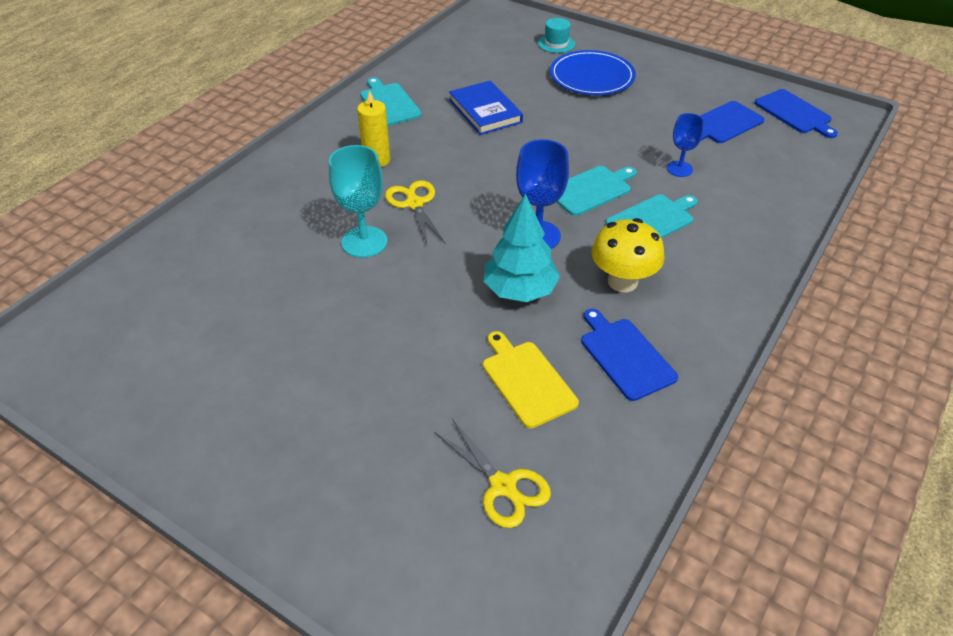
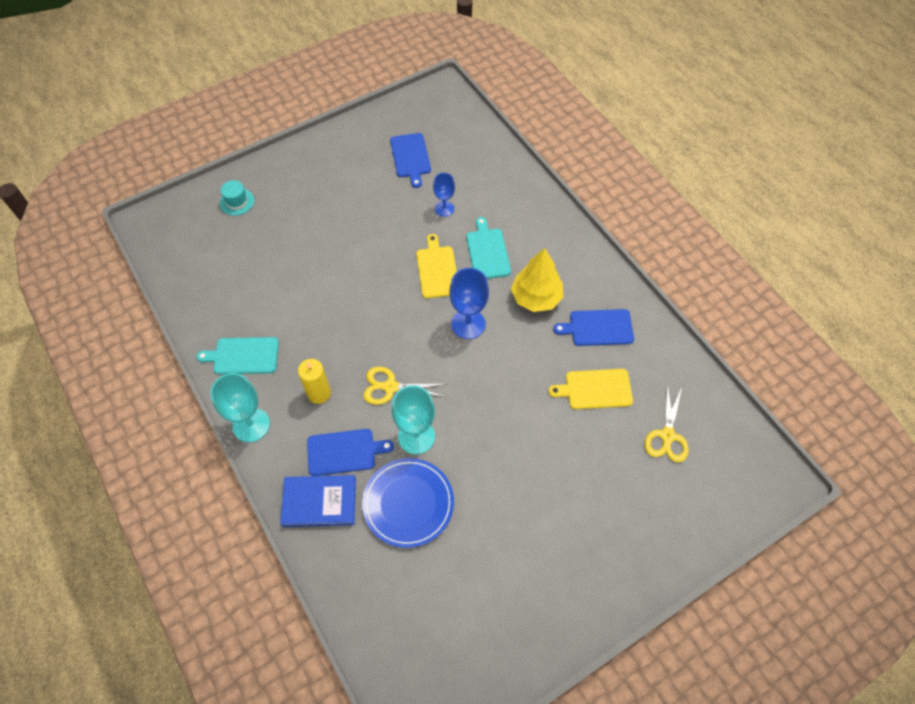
camera: 65 degrees left, 15 degrees up
(318, 132) = (251, 425): none -> turquoise goblet
(485, 111) = (301, 292): blue book -> blue book (319, 502)
(503, 486) = (667, 436): yellow scissors -> yellow scissors turned 120 degrees clockwise
(520, 290) = (516, 358): turquoise tree -> none
(591, 189) = (437, 269): turquoise cutting board -> yellow cutting board
(592, 77) = (301, 202): blue plate -> blue plate (408, 503)
(622, 281) = (536, 297): yellow mushroom -> yellow tree
(794, 113) = (423, 113): blue cutting board -> blue cutting board (344, 452)

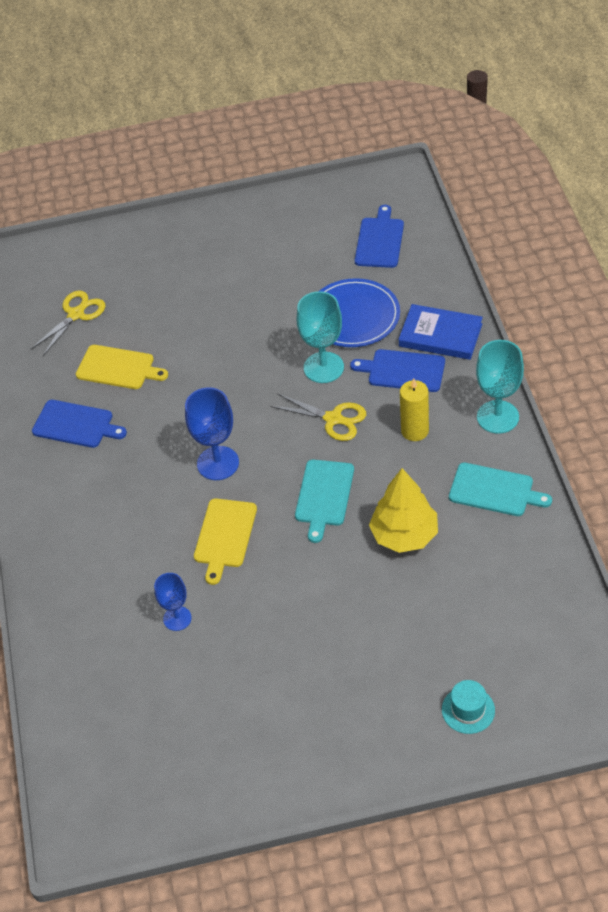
camera: 155 degrees left, 10 degrees down
(410, 157) = (187, 716): blue cutting board -> blue cutting board (379, 240)
(487, 251) = (151, 543): turquoise cutting board -> turquoise cutting board (324, 496)
(536, 297) = (124, 473): yellow tree -> yellow tree (404, 535)

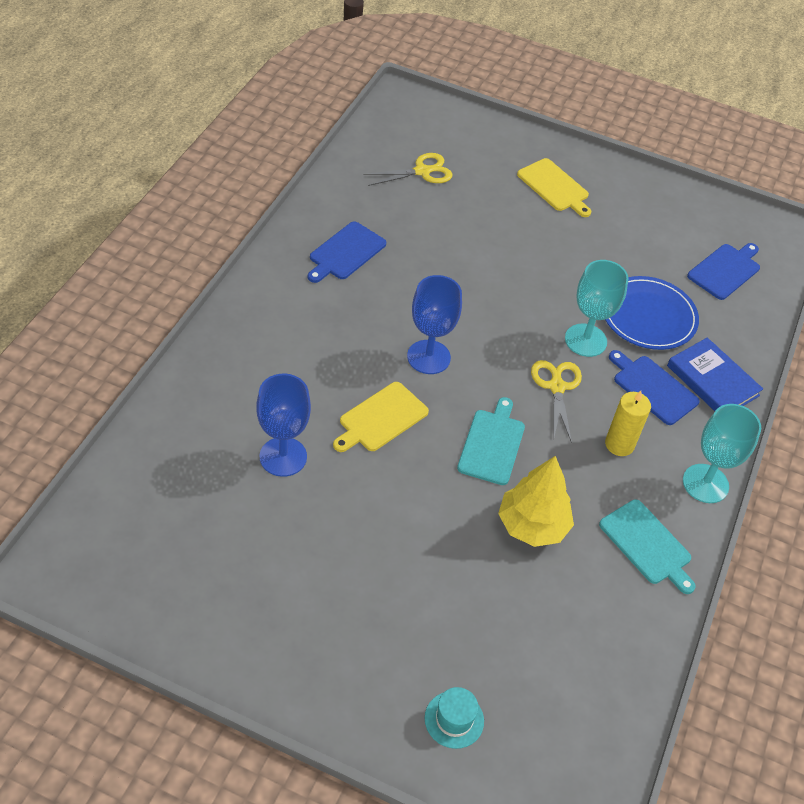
camera: 25 degrees right, 0 degrees up
(76, 425) = (345, 253): blue cutting board -> blue cutting board turned 75 degrees clockwise
(118, 368) = (418, 232): yellow cutting board -> yellow cutting board (554, 187)
(177, 618) = (283, 457): blue goblet -> blue goblet, size x1.61
(324, 496) = (492, 444): turquoise cutting board -> turquoise cutting board turned 150 degrees clockwise
(333, 419) = (556, 387): yellow scissors -> yellow scissors turned 150 degrees counterclockwise

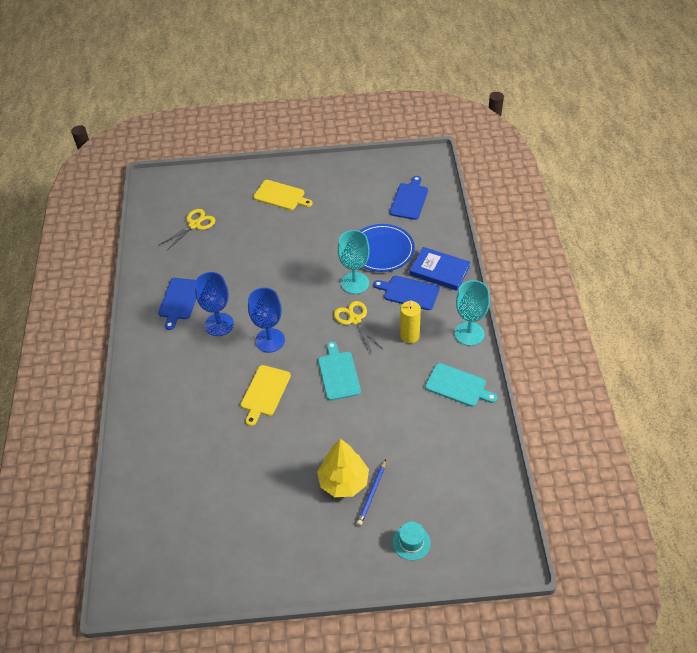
camera: 20 degrees left, 0 degrees up
(283, 457) = (221, 446): blue goblet -> blue goblet (219, 324)
(440, 624) = (372, 493): none -> blue pencil
(532, 525) = (389, 409): yellow tree -> yellow tree (343, 482)

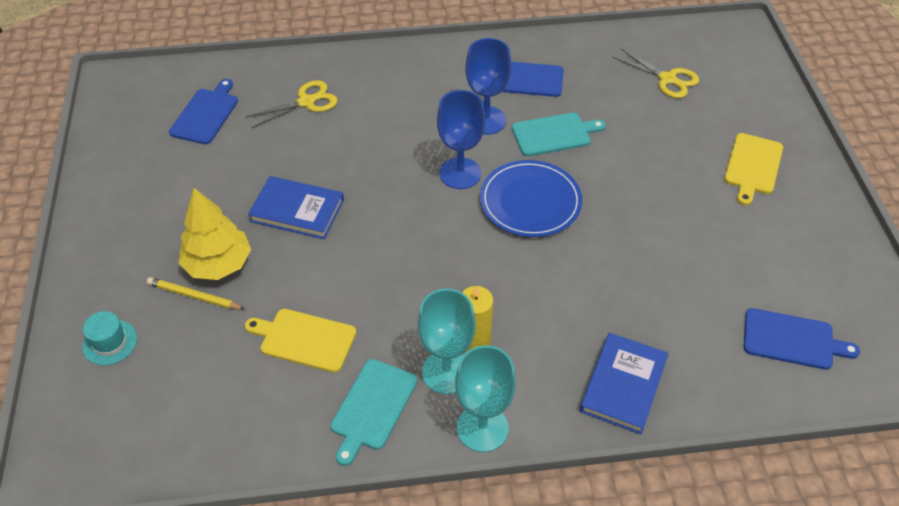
camera: 85 degrees right, 0 degrees up
(264, 392) = (370, 174): yellow cutting board -> yellow cutting board (304, 339)
(296, 436) = (297, 210): none -> blue book
(338, 373) = (400, 252): turquoise cutting board -> turquoise cutting board (554, 134)
(355, 283) = (579, 266): turquoise goblet -> turquoise goblet (446, 372)
(355, 320) = (503, 268): yellow scissors -> yellow scissors (306, 102)
(372, 493) = (194, 296): blue pencil -> yellow pencil
(382, 250) = (658, 300): blue plate -> blue plate (530, 201)
(409, 292) = (567, 339): blue cutting board -> blue cutting board (206, 114)

